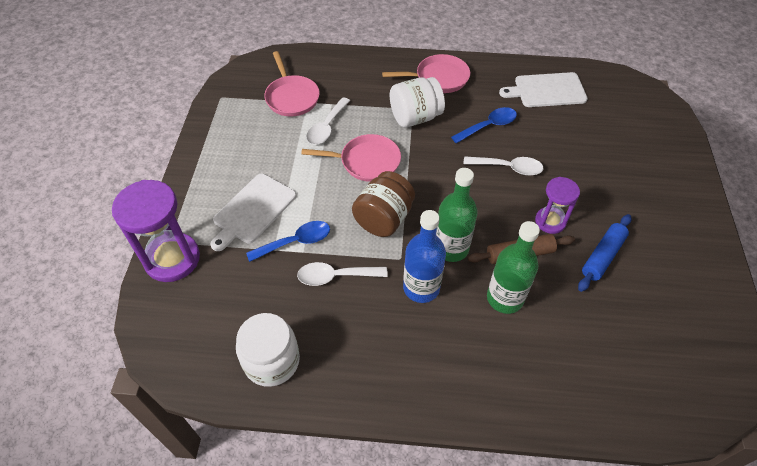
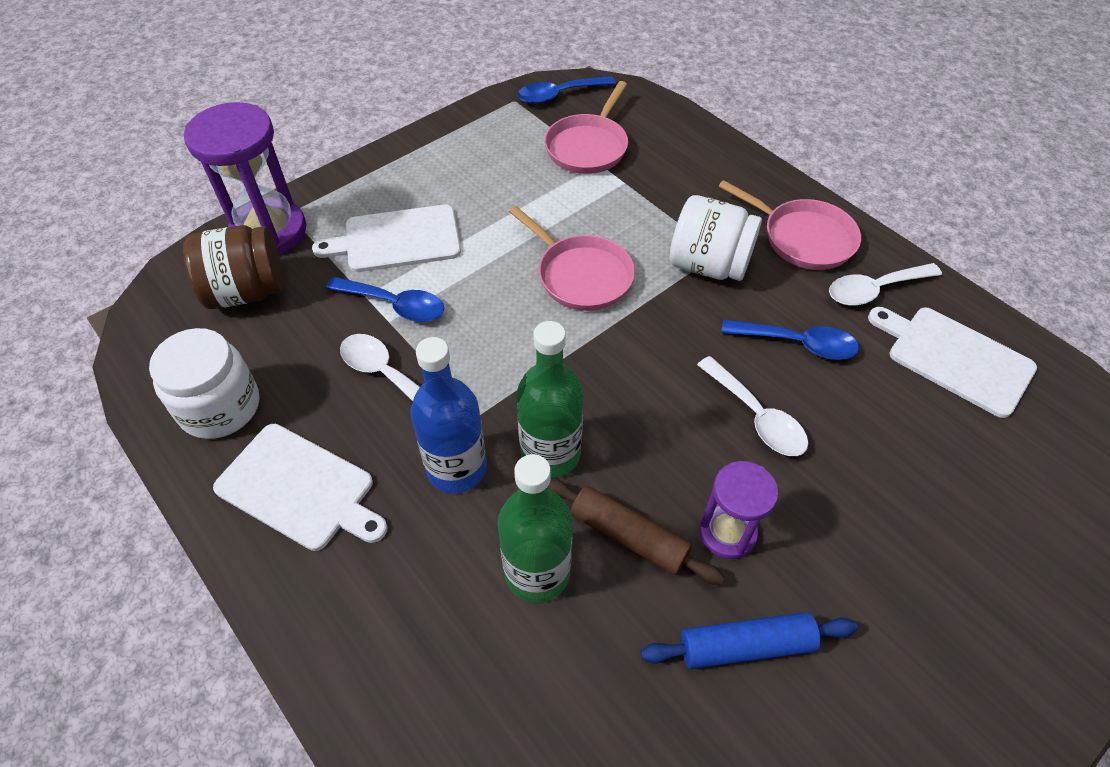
camera: 45 degrees right, 0 degrees up
(242, 79) = (559, 95): none -> blue spoon
(327, 127) = (585, 205): white spoon -> white spoon (874, 290)
(364, 358) = (300, 488): none -> white cutting board
(383, 219) = (517, 354): brown jar -> brown jar (246, 291)

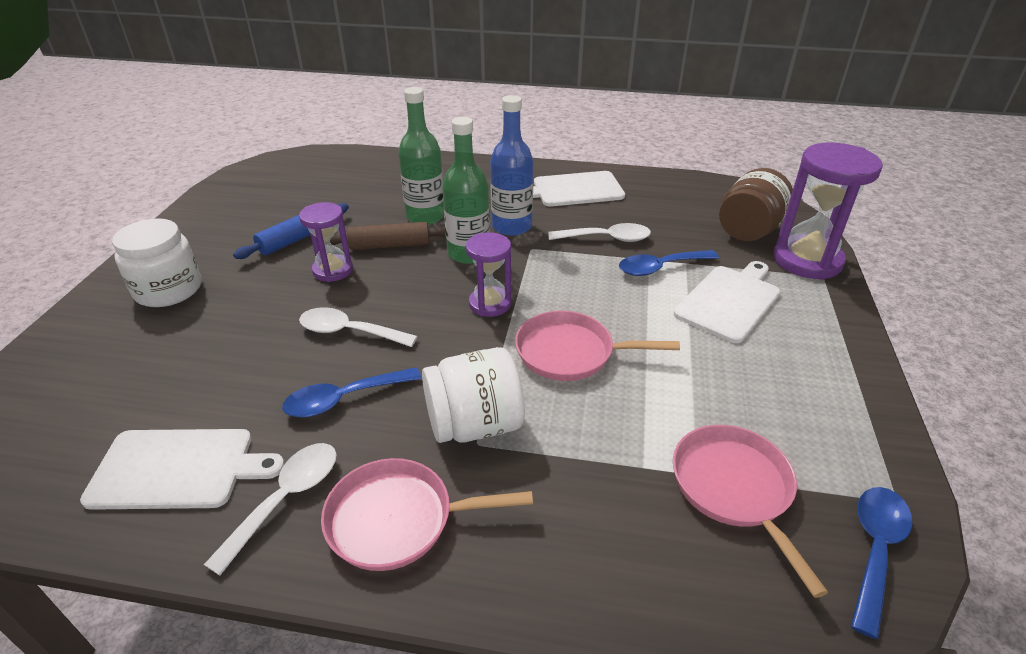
camera: 140 degrees right, 15 degrees down
(220, 407) = (660, 192): white jar -> white jar (168, 290)
(596, 365) = (490, 304): none -> purple hourglass

